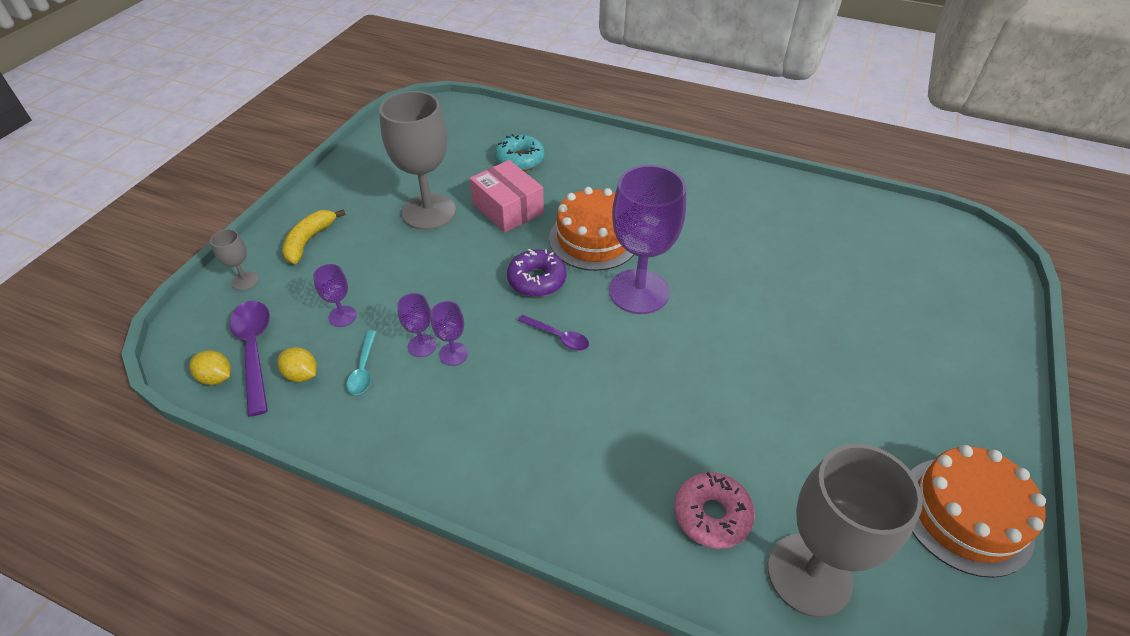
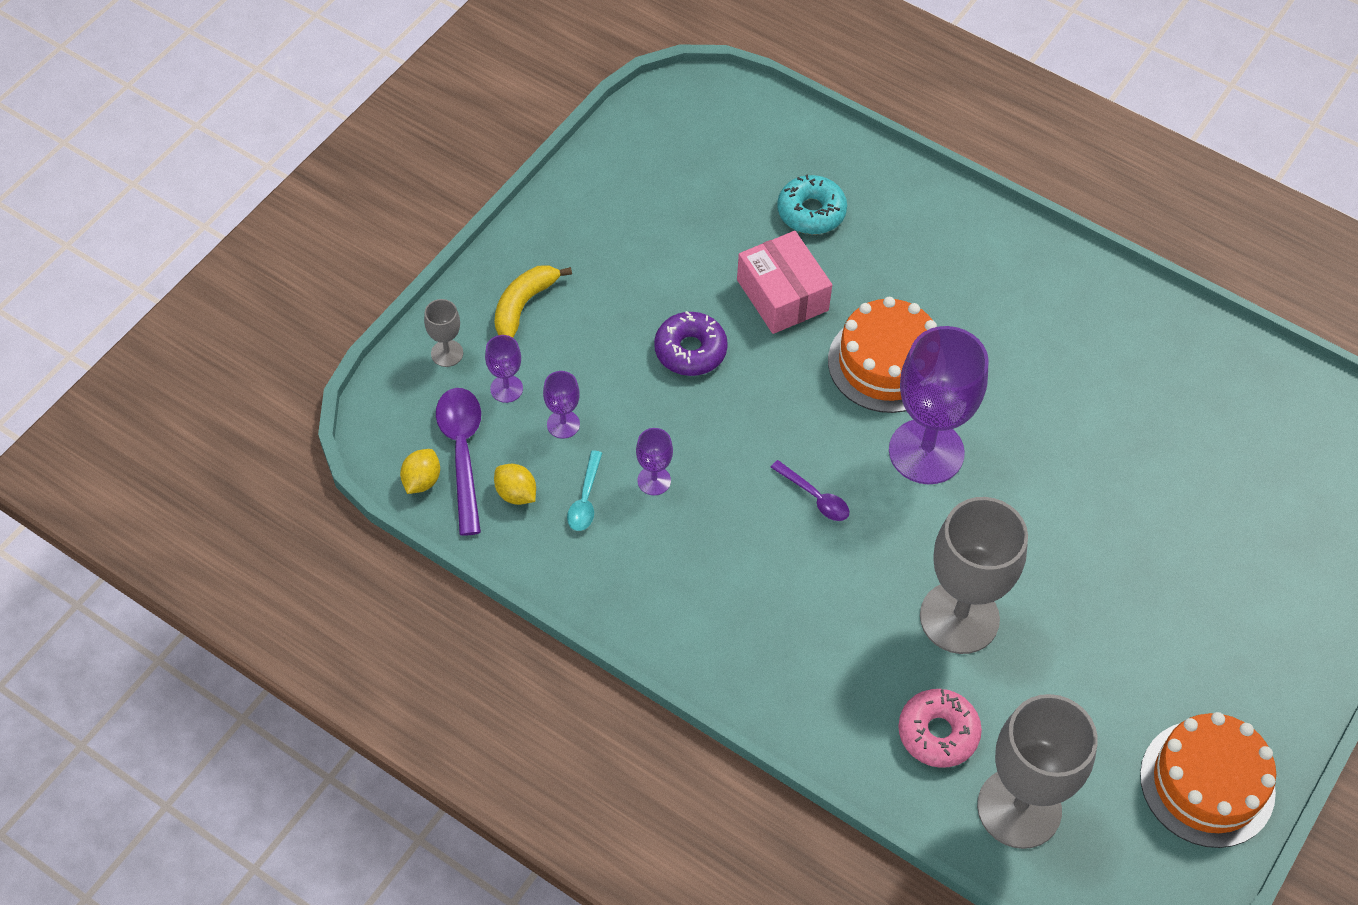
camera: 10 degrees right, 10 degrees up
(216, 378) = (422, 481): yellow lemon -> yellow lemon turned 75 degrees clockwise
(429, 212) = (678, 283): grey goblet -> grey goblet (959, 617)
(453, 354) = (689, 498): purple goblet -> purple goblet (506, 389)
(537, 280) = (802, 413): purple donut -> purple donut (690, 350)

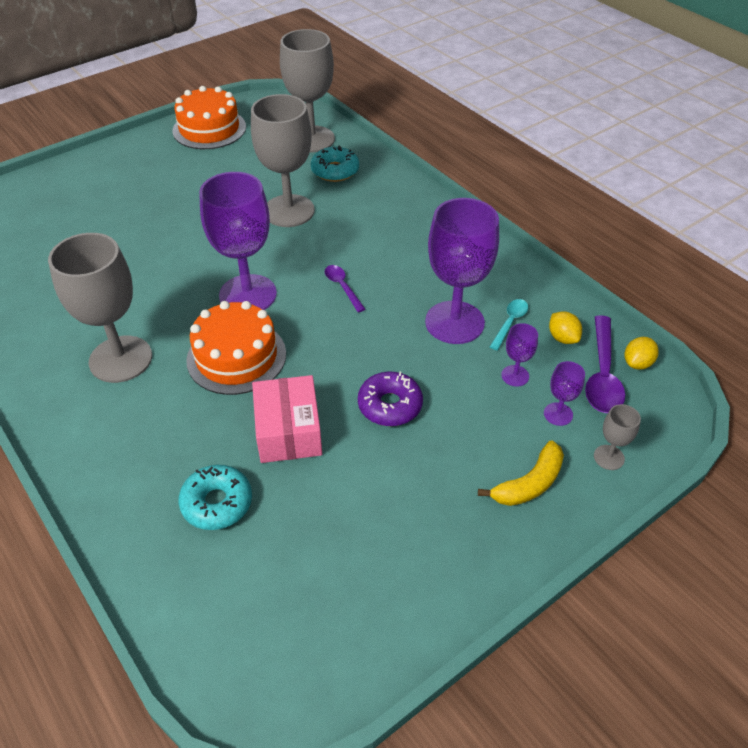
camera: 160 degrees left, 10 degrees down
(654, 480) = (454, 322): purple goblet -> purple goblet, size x2.27
(938, 733) = (335, 171): pink donut -> turquoise donut
(1010, 326) = (120, 359): none -> grey goblet

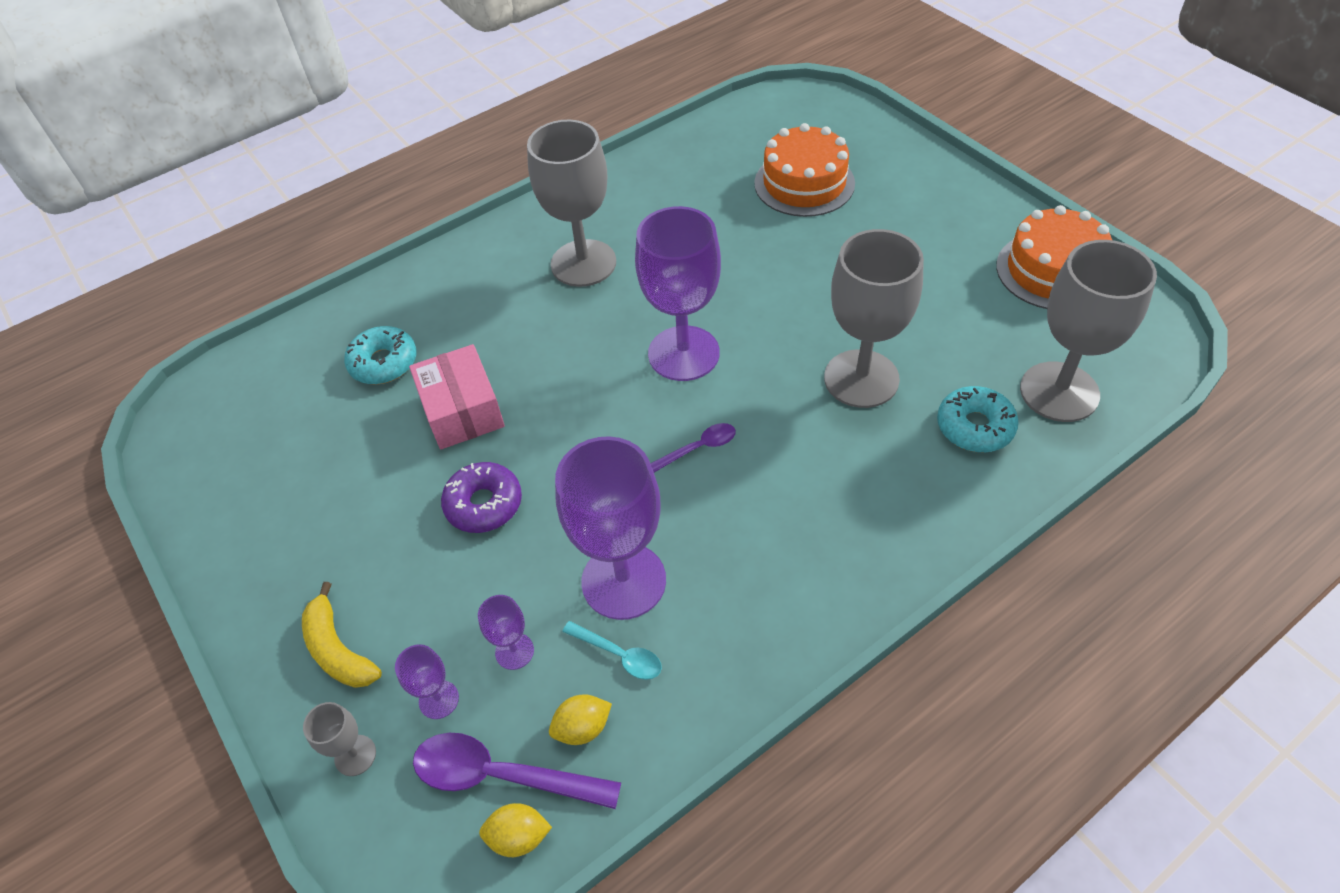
camera: 95 degrees right, 5 degrees up
(236, 357) = (578, 355): orange cake -> orange cake (804, 183)
(288, 431) = (462, 410): pink box -> pink box turned 75 degrees clockwise
(637, 363) = (519, 836): yellow lemon -> yellow lemon turned 45 degrees counterclockwise

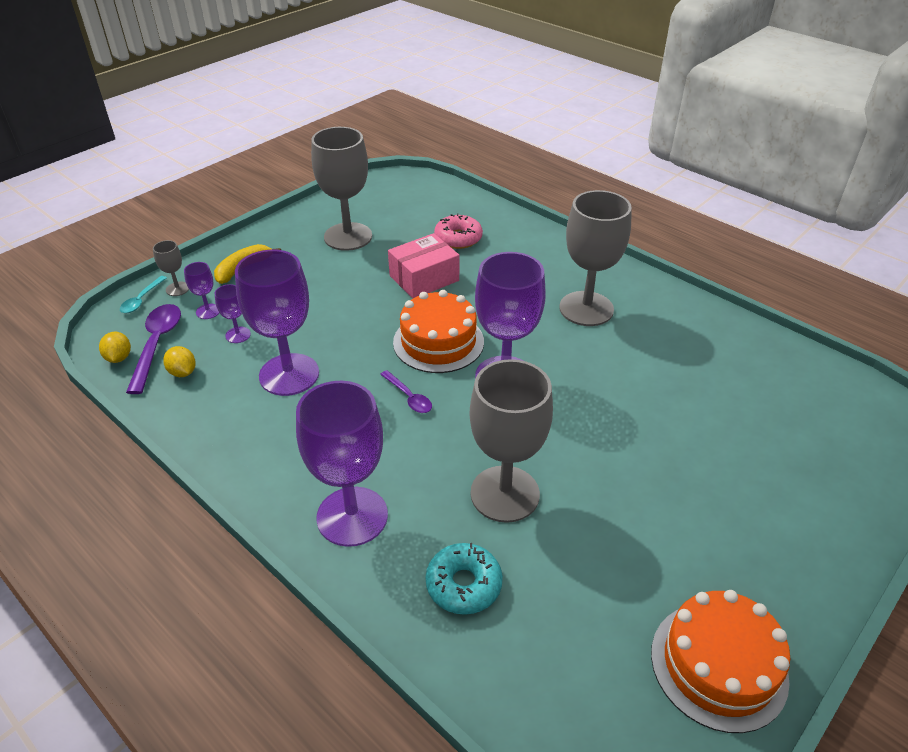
camera: 75 degrees right, 10 degrees down
(383, 363) = (458, 238): turquoise donut -> pink donut
(484, 504) = (347, 302): purple donut -> none
(619, 655) = (232, 381): turquoise spoon -> turquoise spoon (141, 300)
(804, 183) = (757, 433): orange cake -> orange cake (438, 342)
(881, 517) = (352, 516): none -> purple goblet
(1059, 392) = (526, 663): grey goblet -> grey goblet (348, 237)

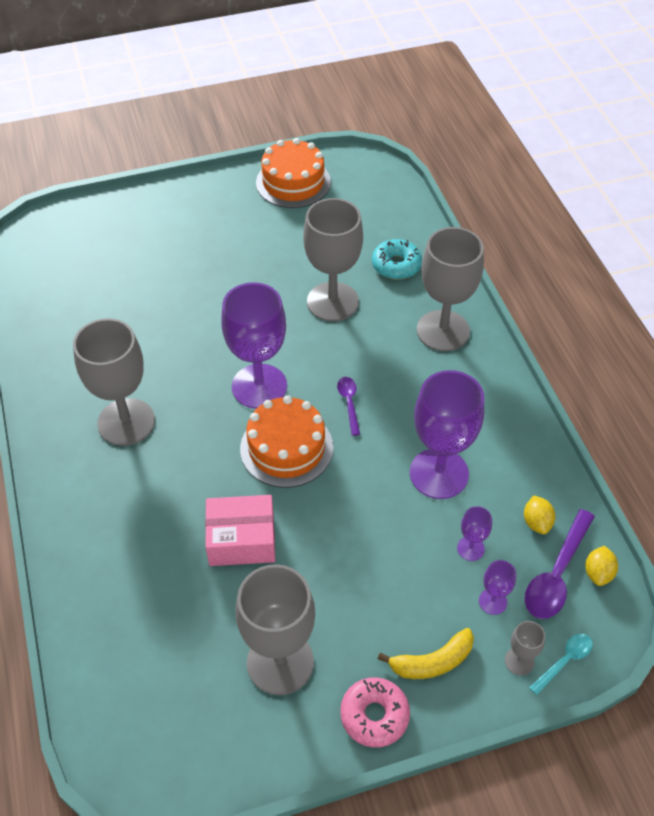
camera: 150 degrees left, 10 degrees up
(352, 516) = (443, 331): purple goblet -> grey goblet
(458, 238) = (157, 589): pink donut -> pink donut (374, 715)

